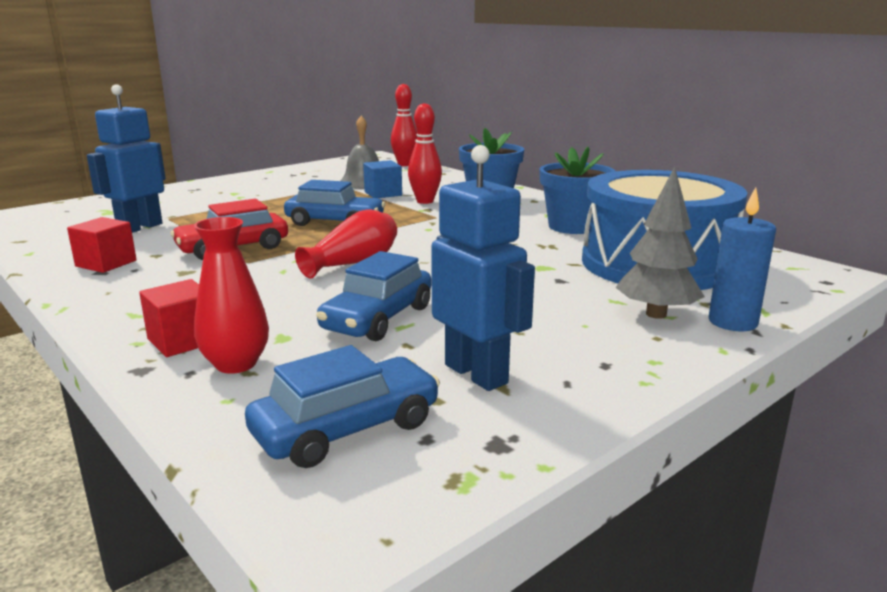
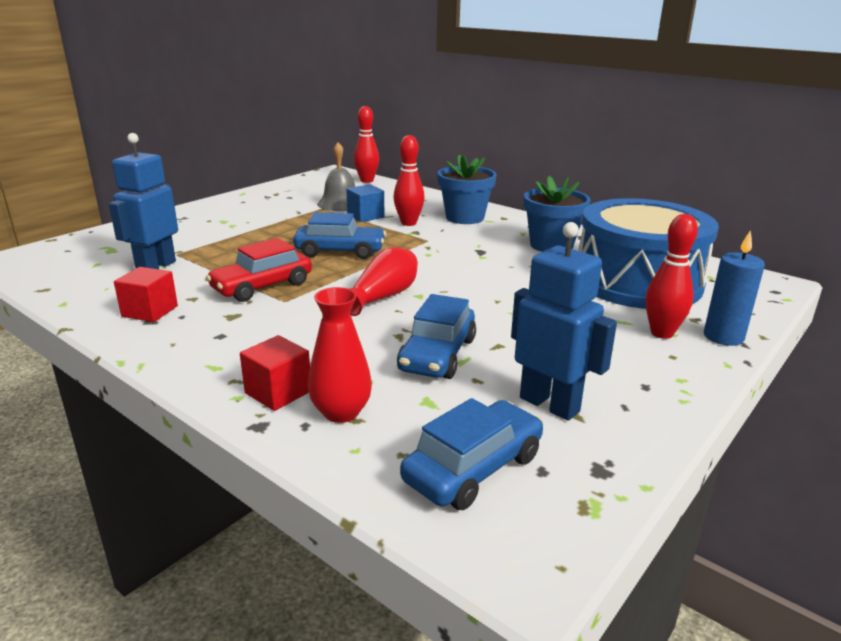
camera: 10 degrees left, 5 degrees up
(656, 314) = (662, 333): grey tree -> red bowling pin

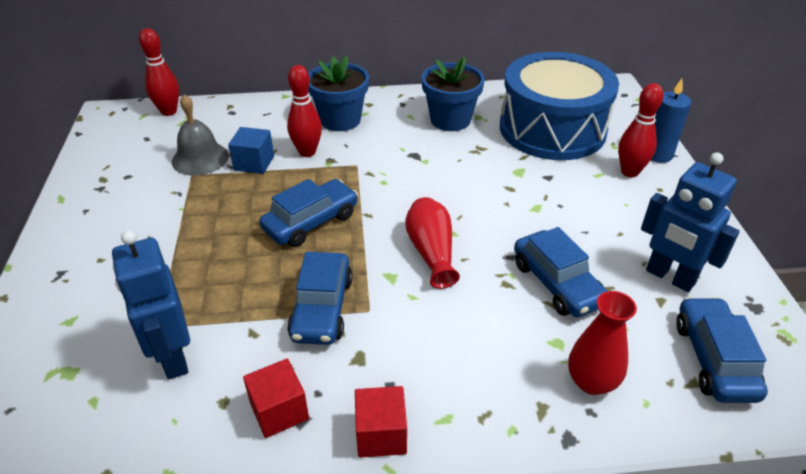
camera: 45 degrees left, 15 degrees up
(262, 286) = (322, 308): red car -> blue car
(278, 392) = (529, 400): red cube -> red cube (381, 434)
(549, 404) = (670, 277): blue robot -> blue robot turned 135 degrees counterclockwise

